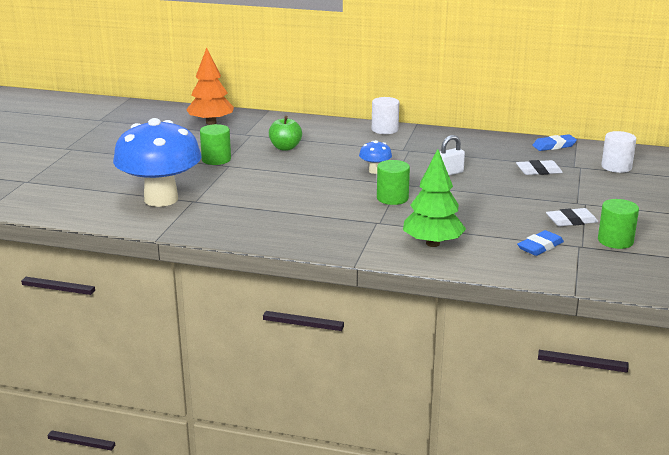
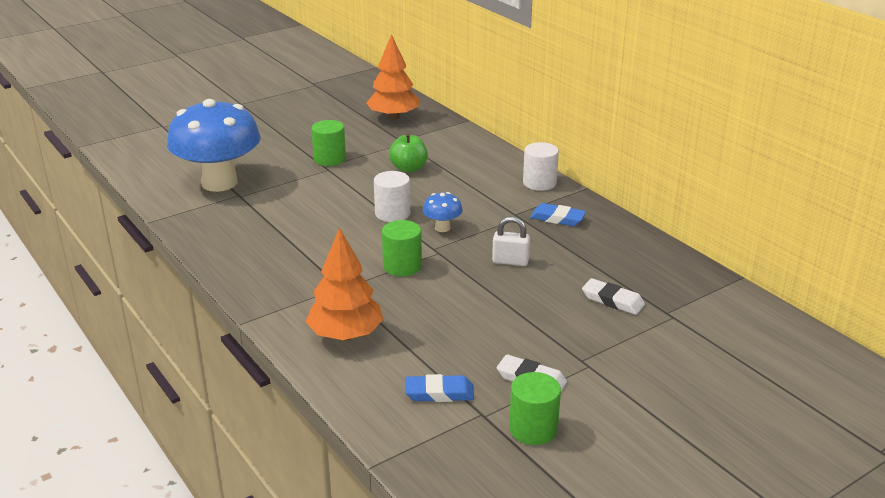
camera: 40 degrees right, 5 degrees up
(432, 243) = (346, 335): green tree -> orange tree
(554, 146) = (693, 276): blue eraser -> blue eraser (557, 218)
(616, 167) = (719, 336): white cylinder -> white cylinder (392, 213)

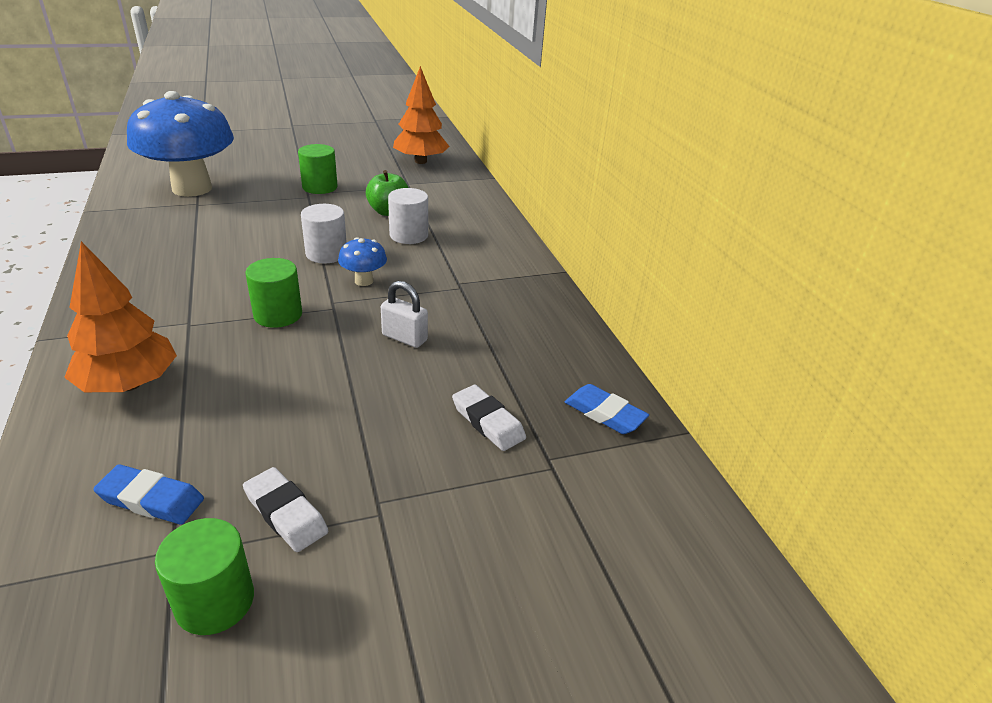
camera: 15 degrees right, 5 degrees up
(539, 183) = (515, 254): white cylinder -> white cylinder (409, 235)
(557, 218) = (503, 299): blue eraser -> blue eraser (605, 413)

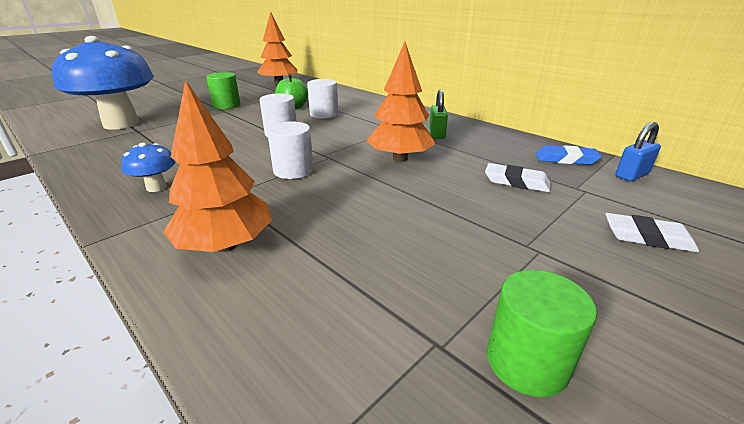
camera: 25 degrees left, 5 degrees down
(151, 499) = (362, 315): blue eraser -> none
(278, 314) = (293, 170): green cylinder -> white cylinder
(285, 513) = (480, 277): white eraser -> white eraser (647, 237)
(364, 281) = (328, 140): blue mushroom -> blue mushroom (156, 187)
(404, 338) = (400, 159): white padlock -> orange tree
(500, 313) = (437, 134): none -> green padlock
(652, 471) = (631, 175): none -> blue padlock

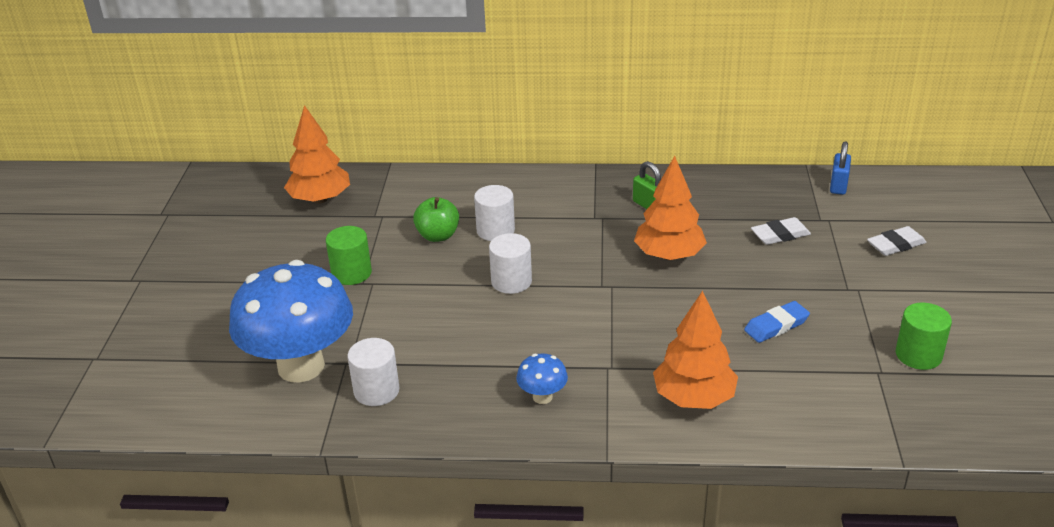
camera: 40 degrees left, 5 degrees up
(293, 170) = (612, 316): white cylinder -> white cylinder (376, 390)
(566, 159) = (782, 189): blue eraser -> blue eraser (776, 325)

